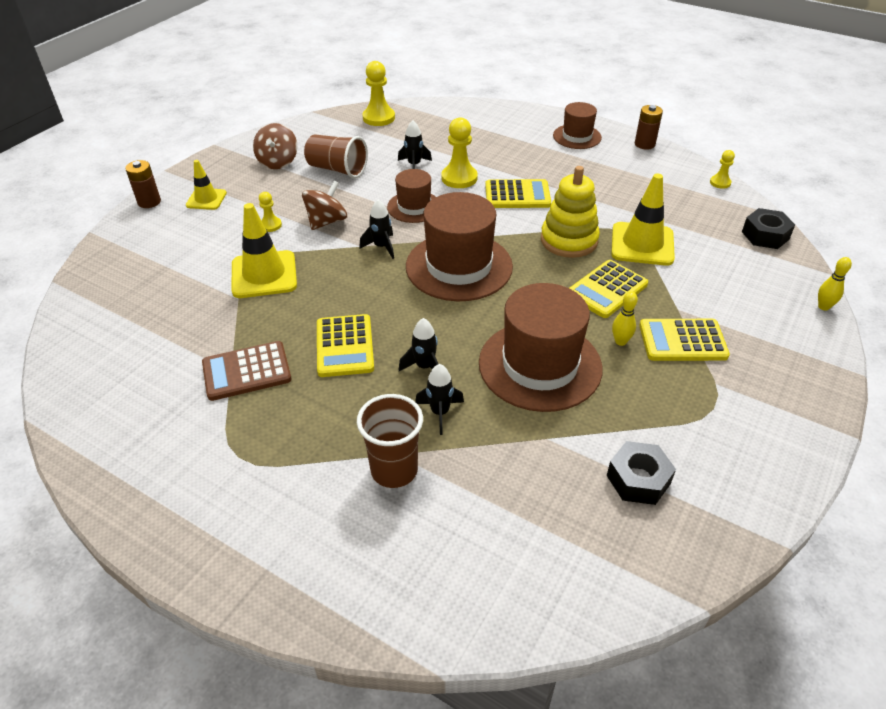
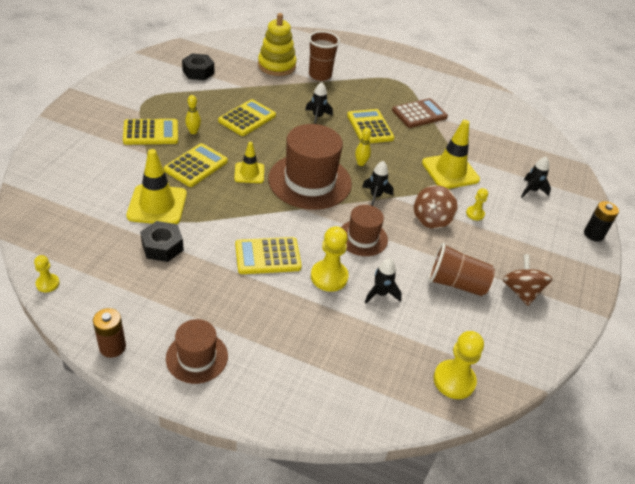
camera: 165 degrees right, 0 degrees up
(149, 202) = (593, 234): brown battery -> black battery
(206, 199) = (549, 239): yellow traffic cone -> yellow traffic cone (249, 173)
(439, 412) = (303, 96): black rocket -> black rocket (531, 190)
(540, 365) = (247, 118): brown hat -> yellow calculator
(569, 240) = (221, 207): yellow stacking toy -> yellow stacking toy (276, 66)
(765, 235) = (39, 218): black nut -> black nut (162, 247)
(823, 307) = (33, 156): yellow bowling pin -> yellow bowling pin (361, 163)

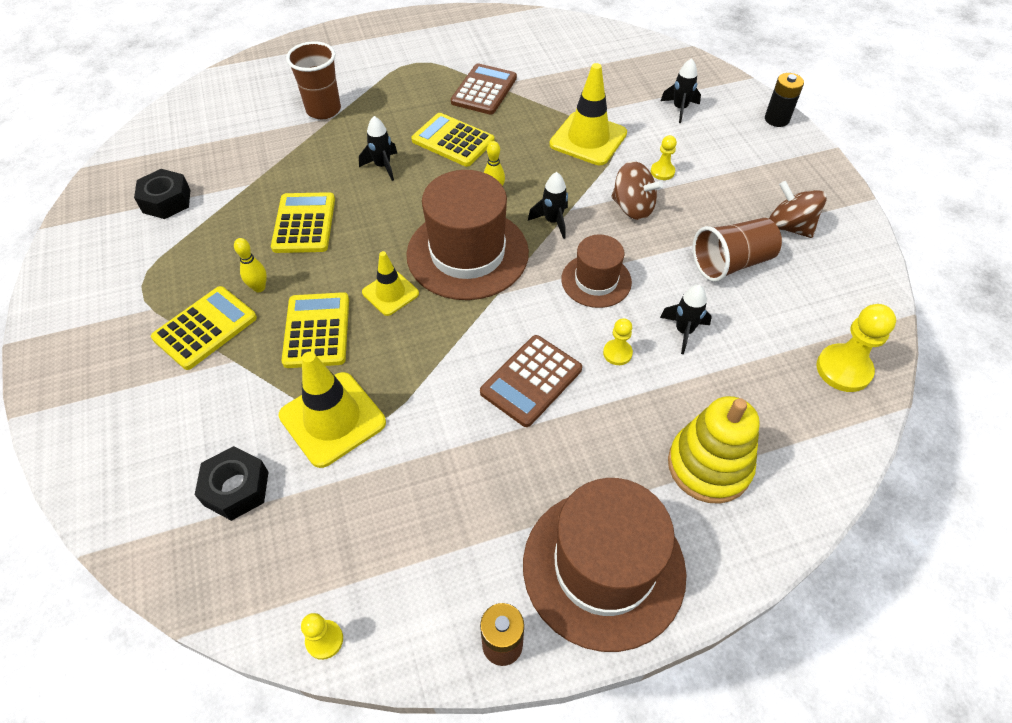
camera: 35 degrees left, 10 degrees up
(162, 247) = (404, 467): black nut -> black nut (236, 488)
(197, 357) = (603, 567): brown hat -> brown hat, size x1.79
(267, 256) = (531, 381): yellow calculator -> brown calculator
(276, 66) = (257, 129): yellow stacking toy -> yellow stacking toy (709, 466)
(329, 277) = (617, 353): yellow pawn -> yellow pawn, size x0.55
(431, 219) = (632, 208): brown spinning top -> brown spinning top turned 45 degrees counterclockwise

